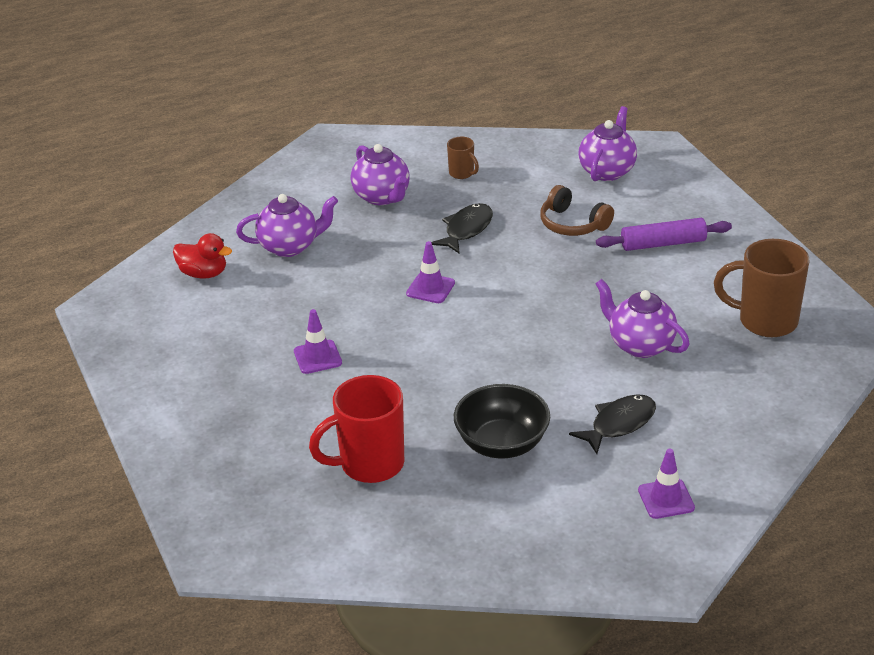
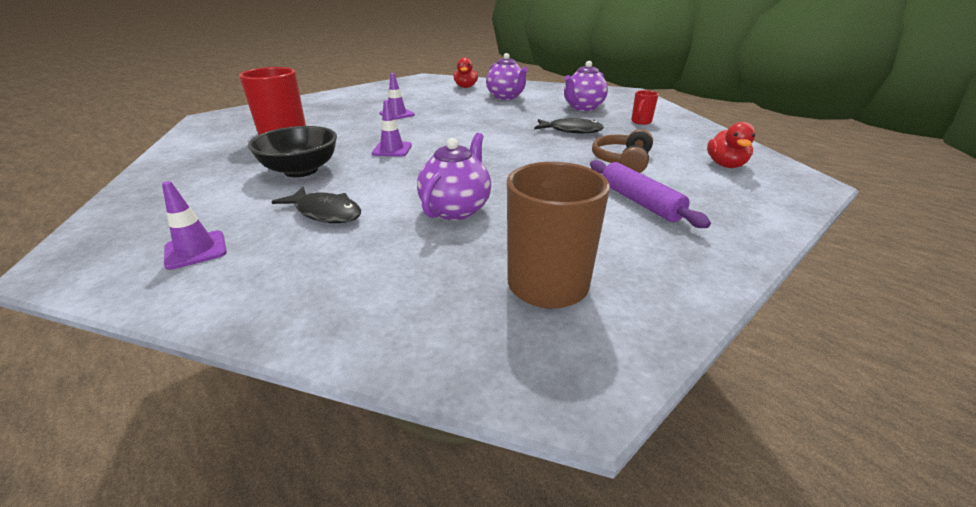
camera: 70 degrees right, 5 degrees down
(430, 288) = (489, 130): purple traffic cone -> purple traffic cone (392, 149)
(462, 173) = (641, 122): brown mug -> red mug
(607, 171) = (725, 165): purple teapot -> red duck

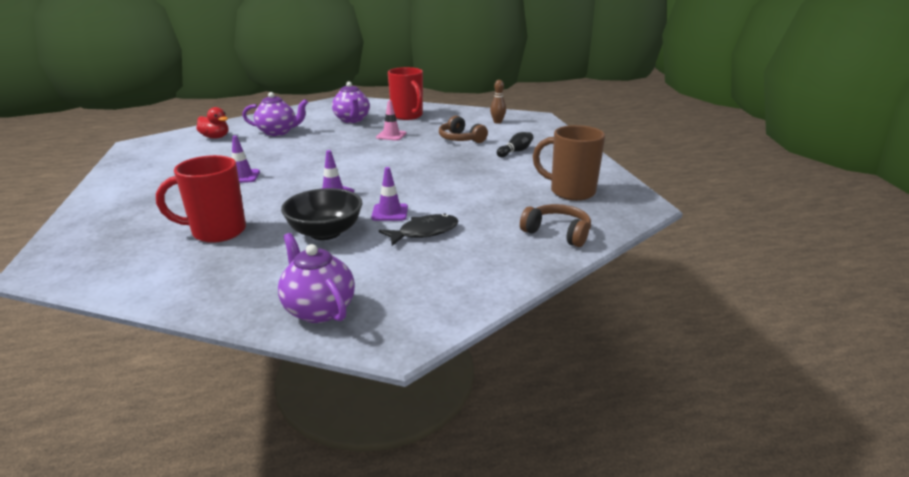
camera: 60 degrees left, 5 degrees down
(196, 250) = (431, 282): purple traffic cone -> purple traffic cone (390, 212)
(376, 307) = (557, 233): none -> brown headphones
(456, 209) = (469, 194): purple teapot -> purple teapot (318, 309)
(571, 131) = (391, 135): black fish -> pink traffic cone
(640, 202) = (515, 151): purple rolling pin -> black bowling pin
(641, 122) = (407, 116): red mug -> red mug, size x2.02
(725, 165) = (497, 122): red duck -> brown bowling pin

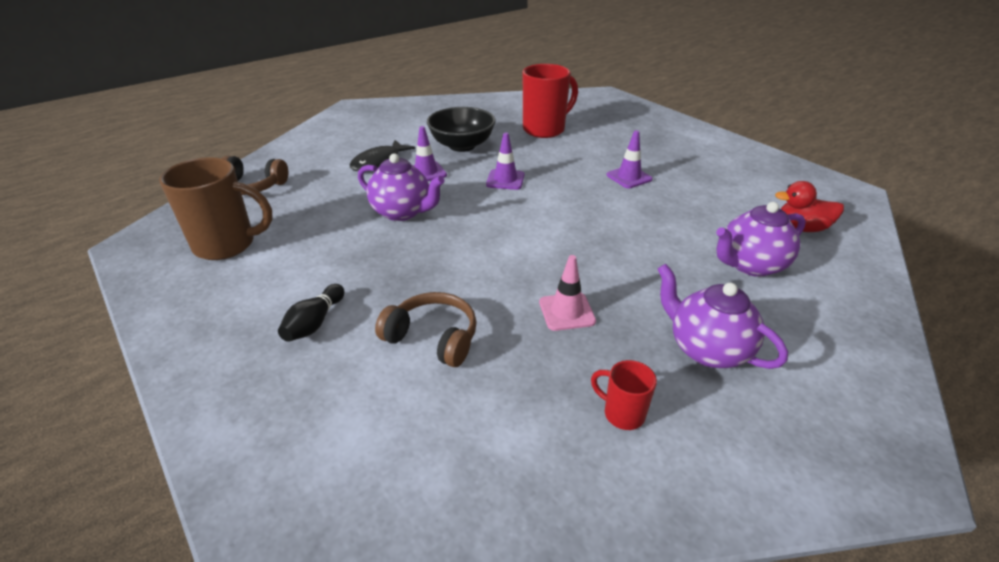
camera: 155 degrees right, 10 degrees up
(318, 309) = (410, 109): purple teapot -> purple teapot (403, 212)
(407, 116) = (622, 414): red mug -> red mug, size x0.50
(497, 122) = (385, 457): brown bowling pin -> none

